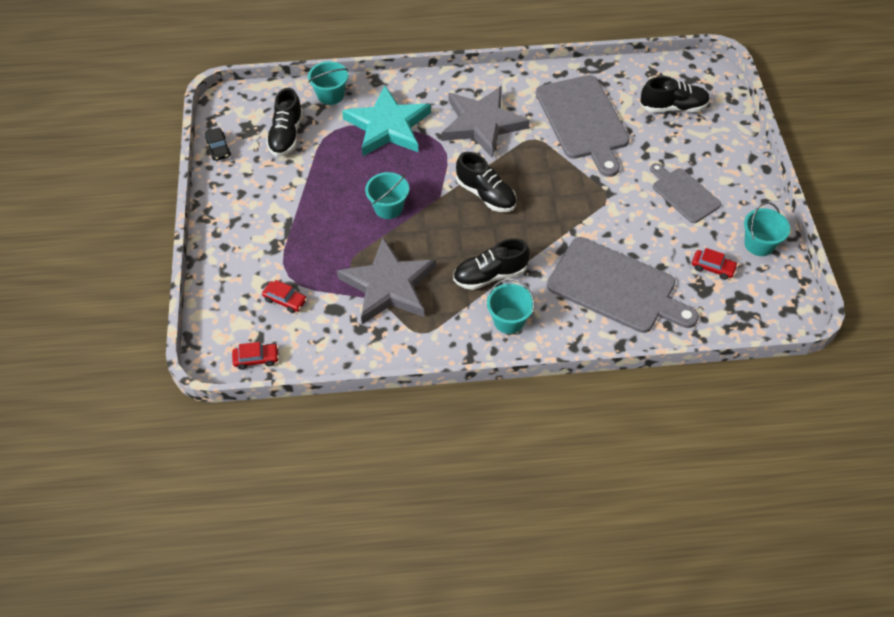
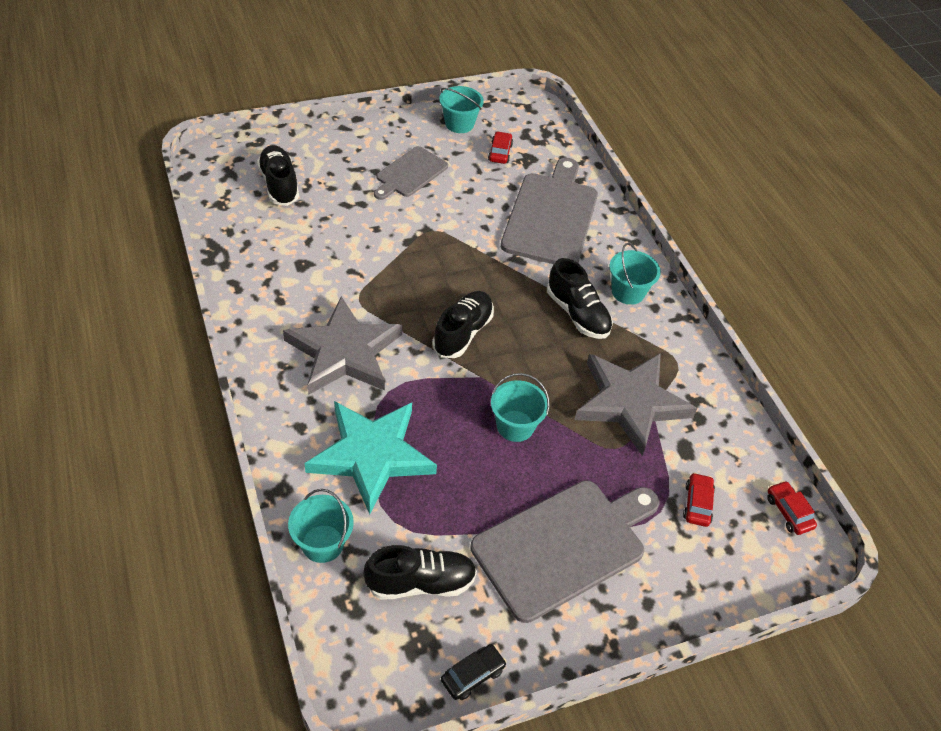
camera: 110 degrees left, 5 degrees down
(583, 121) = (317, 257): grey cutting board -> grey cutting board (563, 546)

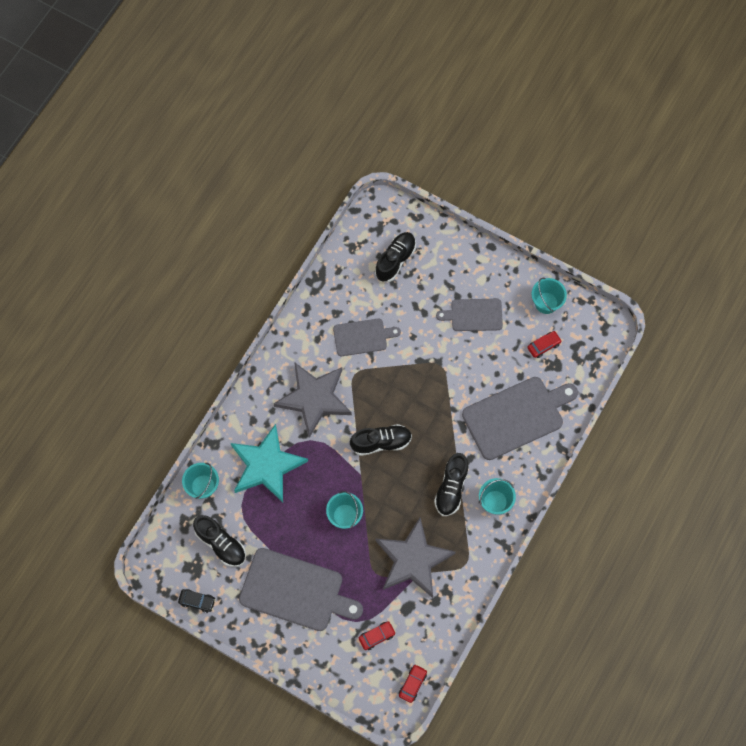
camera: 55 degrees right, 20 degrees up
(326, 264) = (362, 337): none -> grey cutting board

